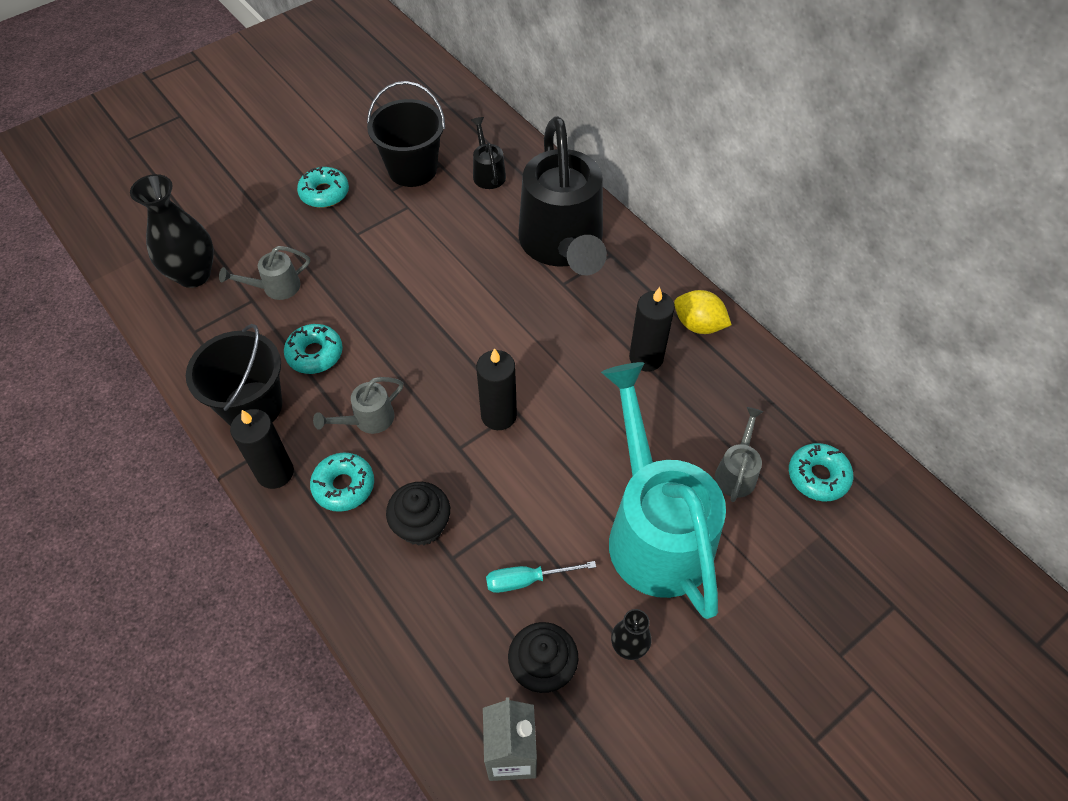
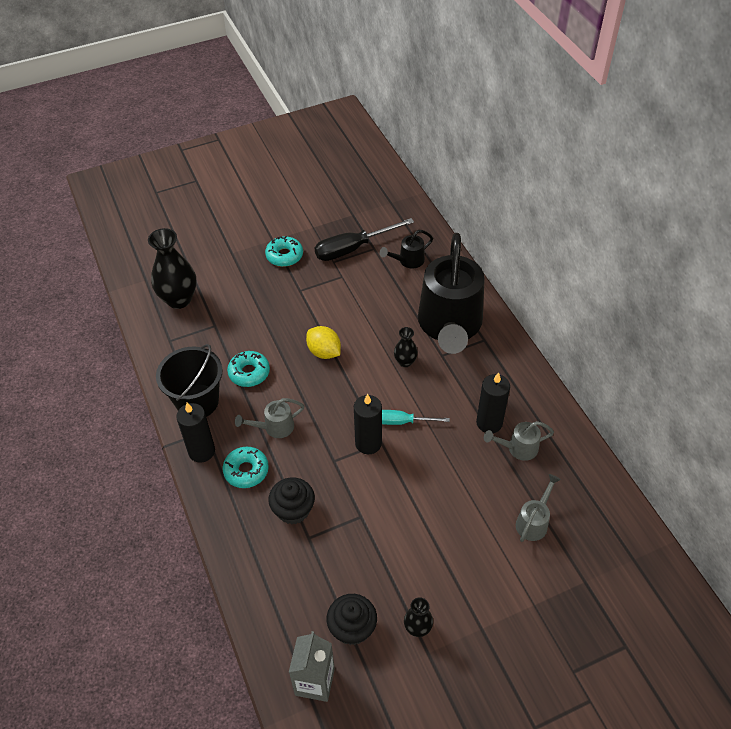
camera: 15 degrees right, 5 degrees down
(275, 287) = (233, 319): grey watering can -> grey watering can (518, 448)
(412, 169) = (352, 248): black bucket -> black screwdriver
(488, 173) = (408, 261): black watering can -> black watering can turned 120 degrees counterclockwise
(518, 301) = (405, 362): none -> black vase
(527, 580) = (357, 565): turquoise screwdriver -> turquoise screwdriver (403, 422)
(654, 529) = (460, 550): turquoise watering can -> none
(698, 325) = (536, 406): yellow lemon -> yellow lemon (324, 352)
(818, 476) = (595, 538): turquoise donut -> none

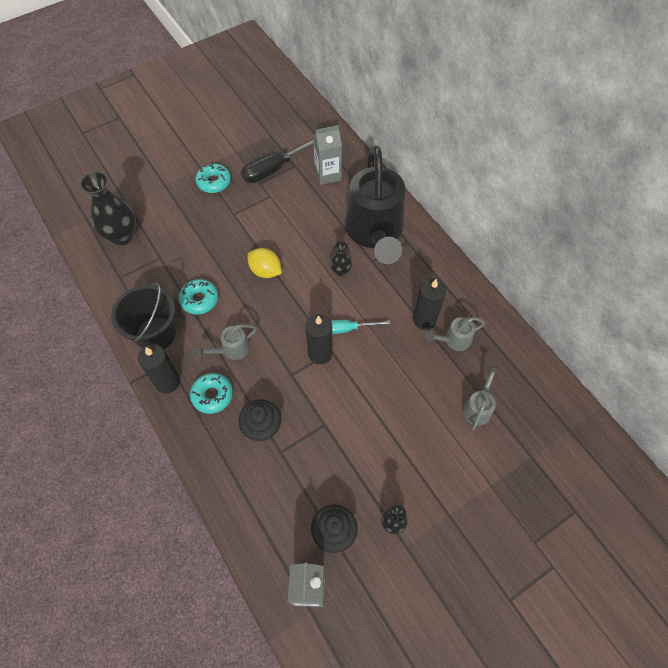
camera: 10 degrees left, 10 degrees up
(408, 261) = (327, 174): black watering can -> grey carton

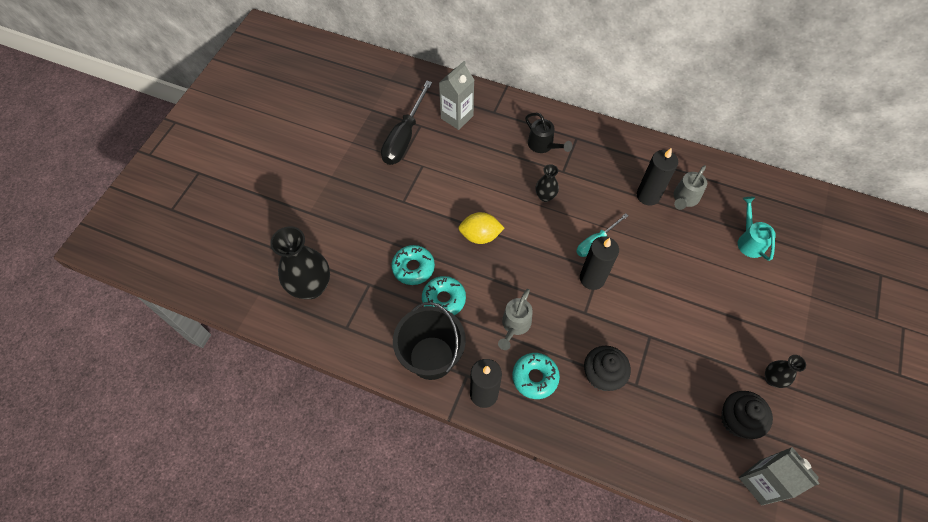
camera: 35 degrees left, 0 degrees up
(214, 182) = (357, 182): turquoise donut -> turquoise donut (413, 268)
(375, 232) = (543, 145): black watering can -> black watering can, size x0.41
(478, 407) = (749, 241): grey watering can -> turquoise watering can

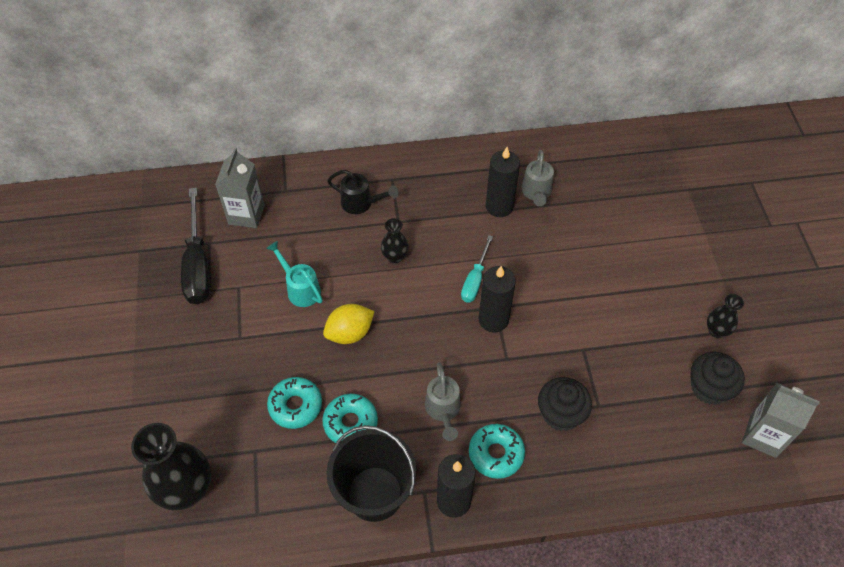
camera: 30 degrees left, 5 degrees down
(749, 241) = (620, 206): turquoise watering can -> turquoise watering can (300, 289)

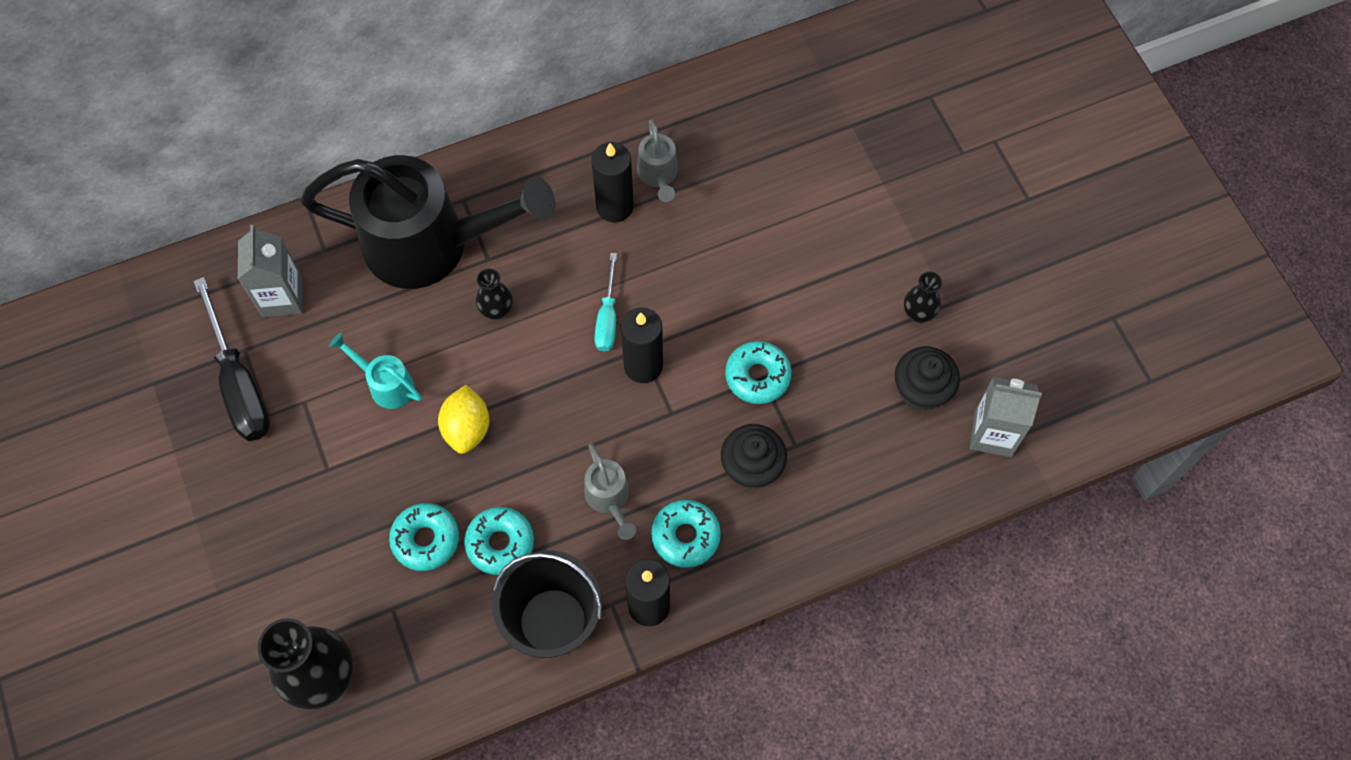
camera: 15 degrees left, 10 degrees up
(350, 333) = (467, 428): yellow lemon -> yellow lemon turned 45 degrees counterclockwise
(361, 203) = (431, 244): black watering can -> black watering can, size x2.44
(580, 347) = (757, 376): none -> turquoise donut

